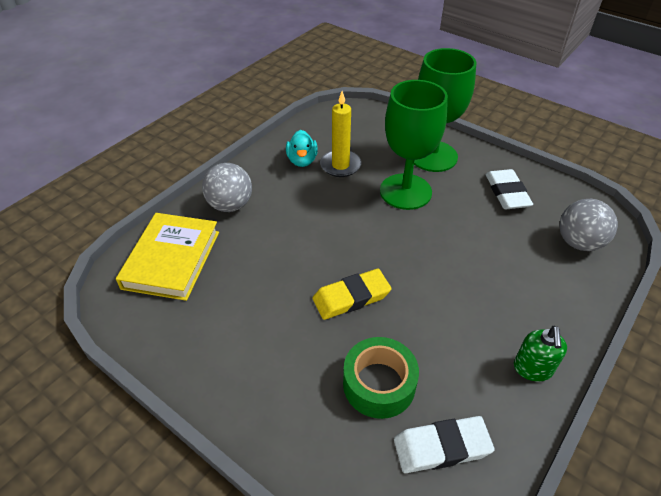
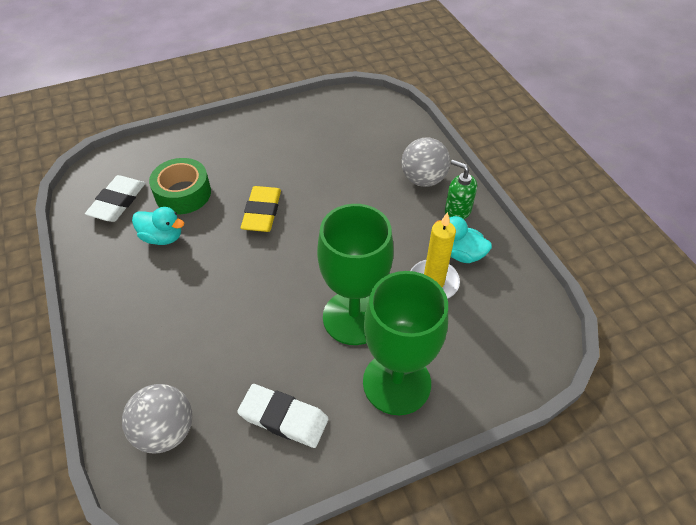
camera: 120 degrees right, 5 degrees up
(172, 259) = (380, 131): yellow book -> none
(446, 361) = (162, 237): none -> turquoise duck
(532, 369) = (106, 284): green soap dispenser -> green soap dispenser (457, 211)

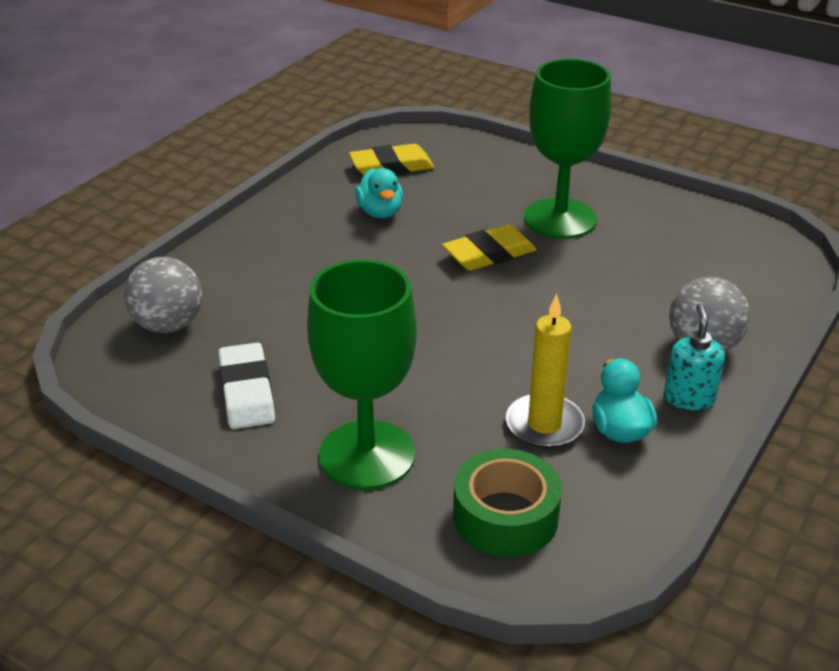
camera: 55 degrees right, 15 degrees down
(117, 202) = (391, 166): white eraser -> yellow eraser
(183, 193) = (449, 195): green tape -> green tape (505, 517)
(354, 317) = (422, 383): green goblet -> green goblet (560, 219)
(457, 211) = (689, 398): green soap dispenser -> turquoise soap dispenser

